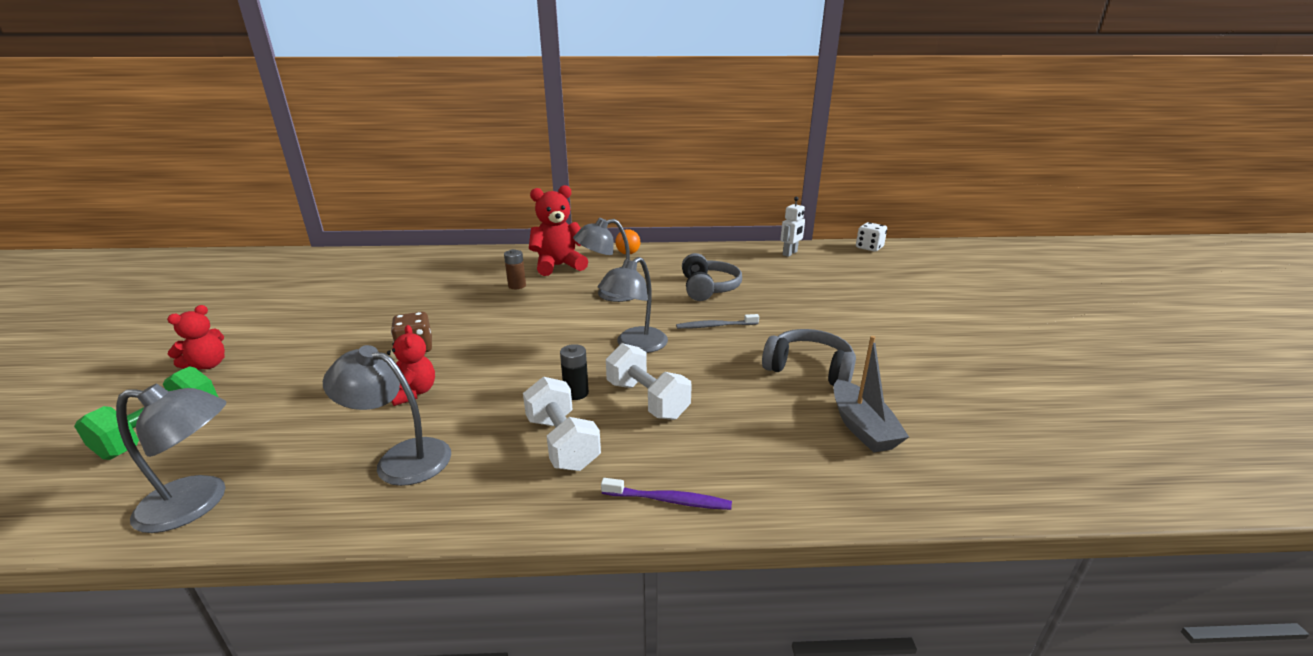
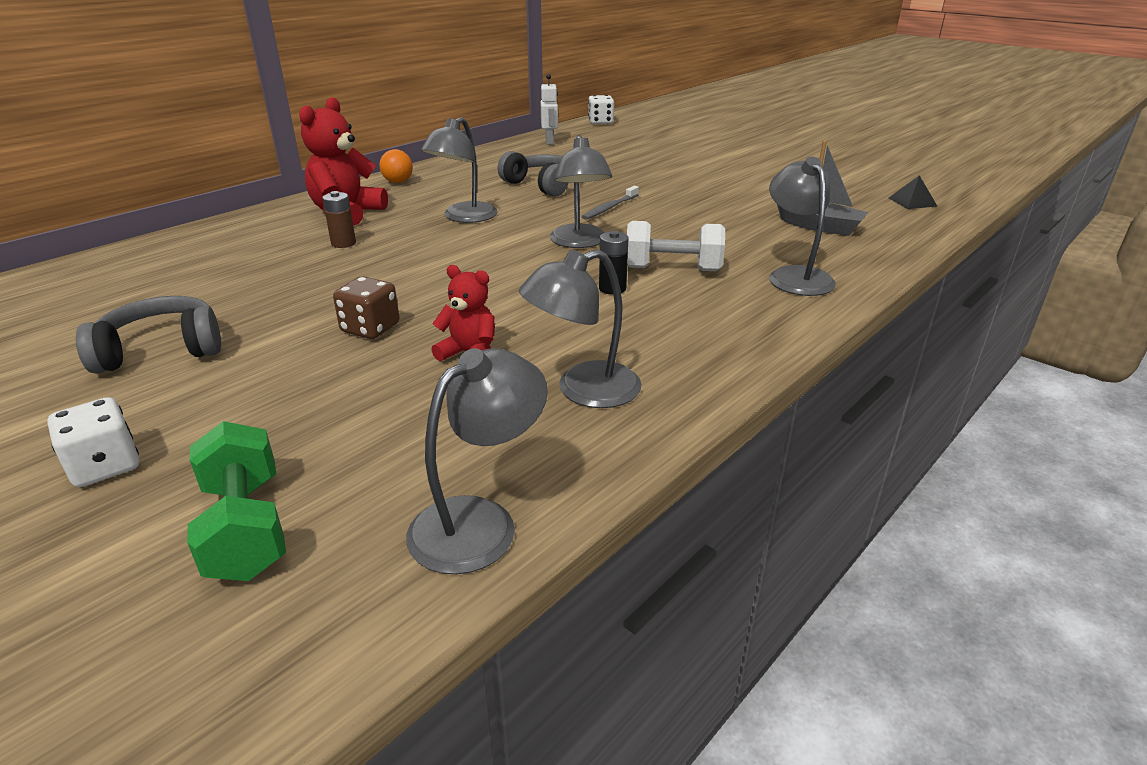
camera: 45 degrees left, 5 degrees up
(207, 365) = (105, 466): red teddy bear -> white dice
(562, 443) = (678, 318): white dumbbell -> none
(669, 500) = (809, 309): purple toothbrush -> none
(727, 462) = (795, 276): none -> grey lamp
(809, 369) = (728, 209): grey headphones -> grey headphones (161, 350)
(1046, 453) = (912, 202): none -> black pyramid

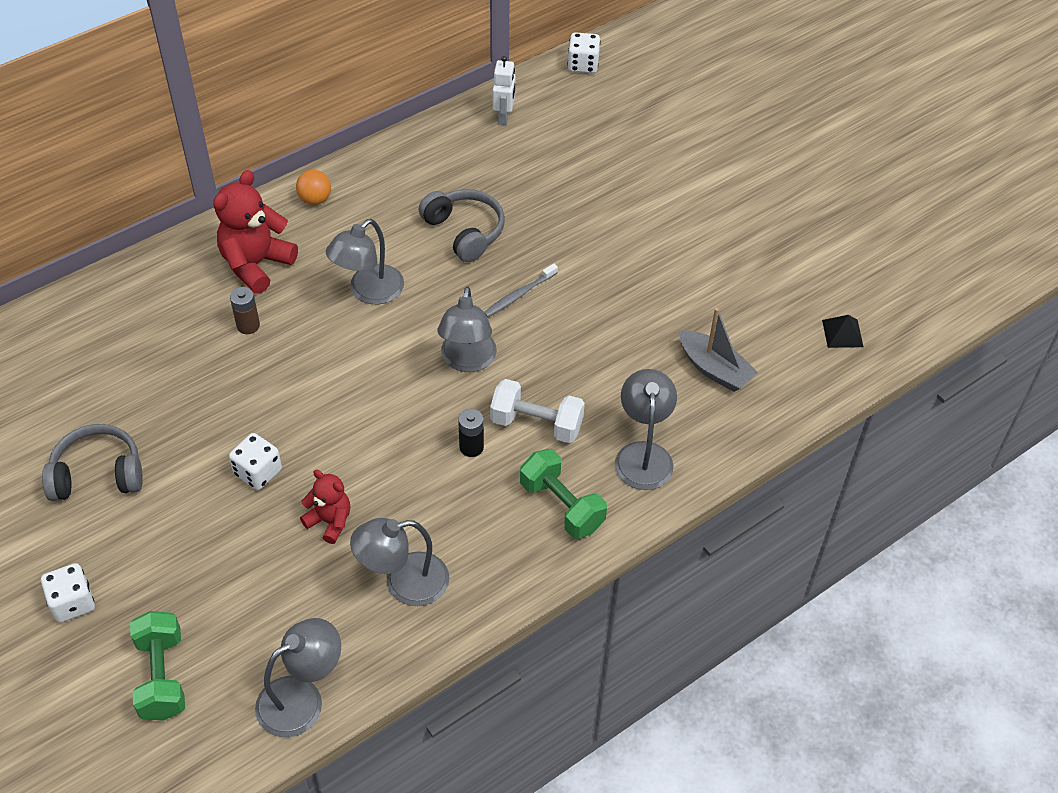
camera: 10 degrees right, 20 degrees up
(370, 328) = (258, 472): brown dice -> white dice
(736, 314) = (561, 506): none -> green dumbbell

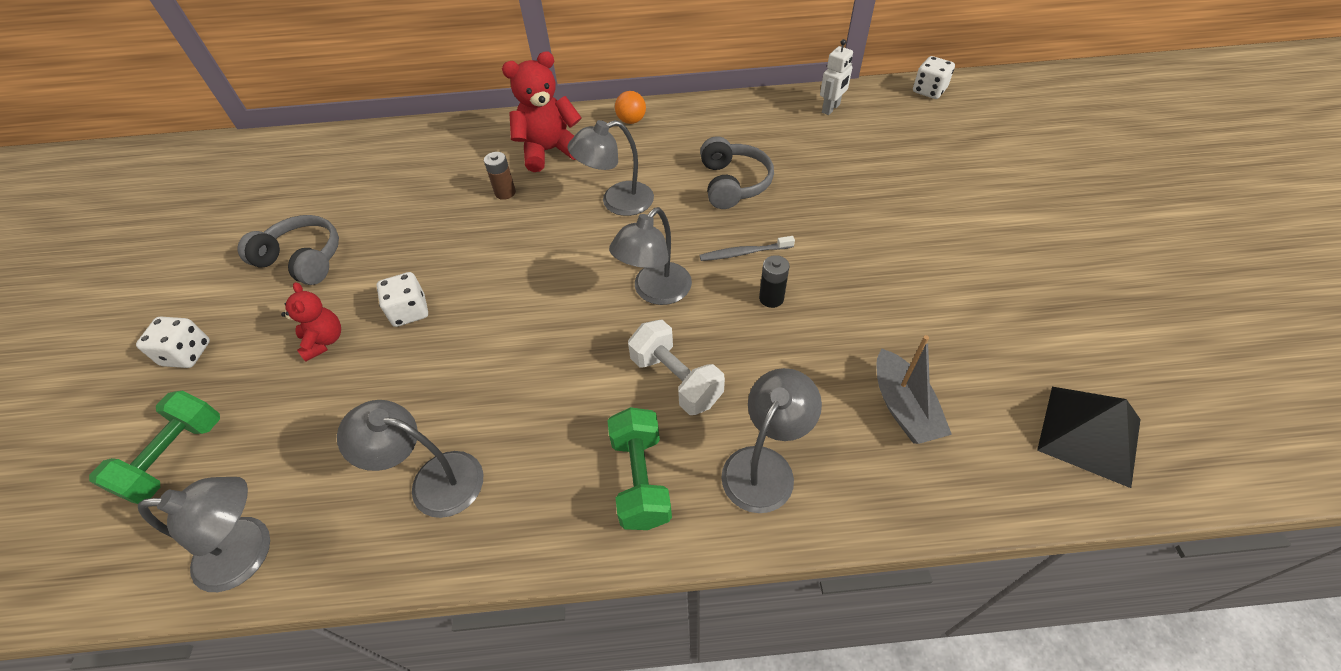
camera: 35 degrees right, 0 degrees up
(330, 521) = (424, 384): red teddy bear -> red teddy bear (324, 341)
(471, 447) = (599, 374): black battery -> black battery (771, 298)
(842, 333) = (1089, 434): black pyramid -> black pyramid, size x1.83

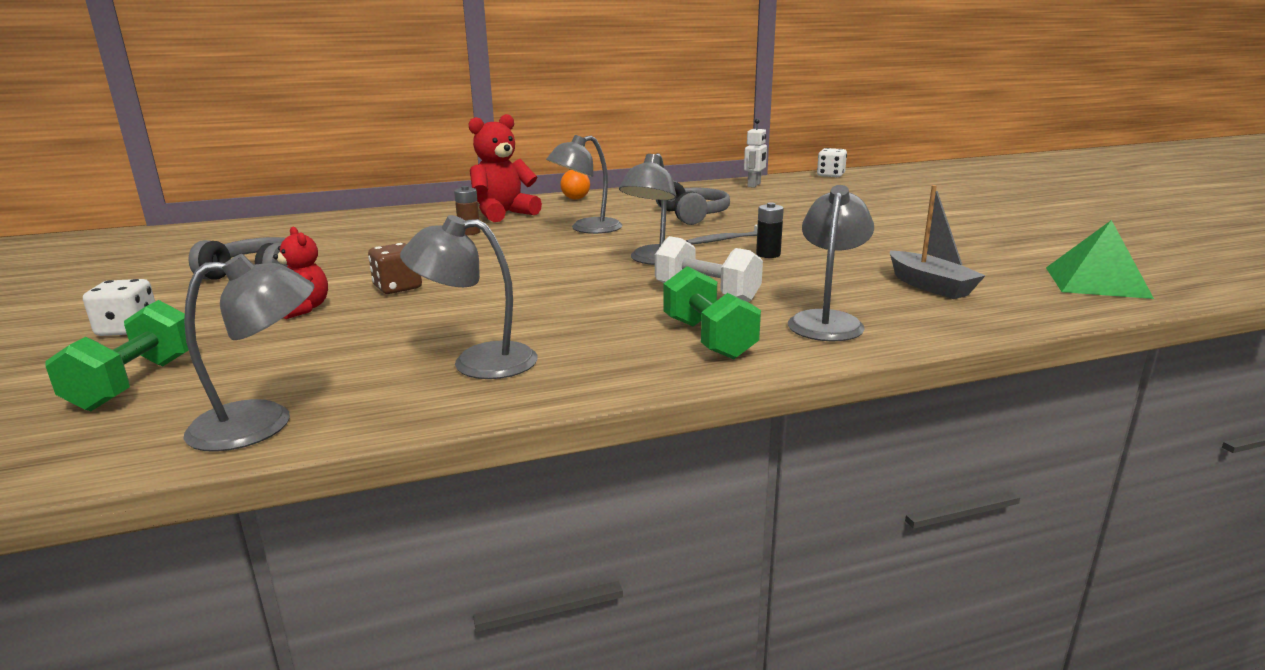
camera: 15 degrees left, 30 degrees down
(409, 311) = (398, 288): white dice -> brown dice
(1089, 434) = (1096, 282): black pyramid -> green pyramid

